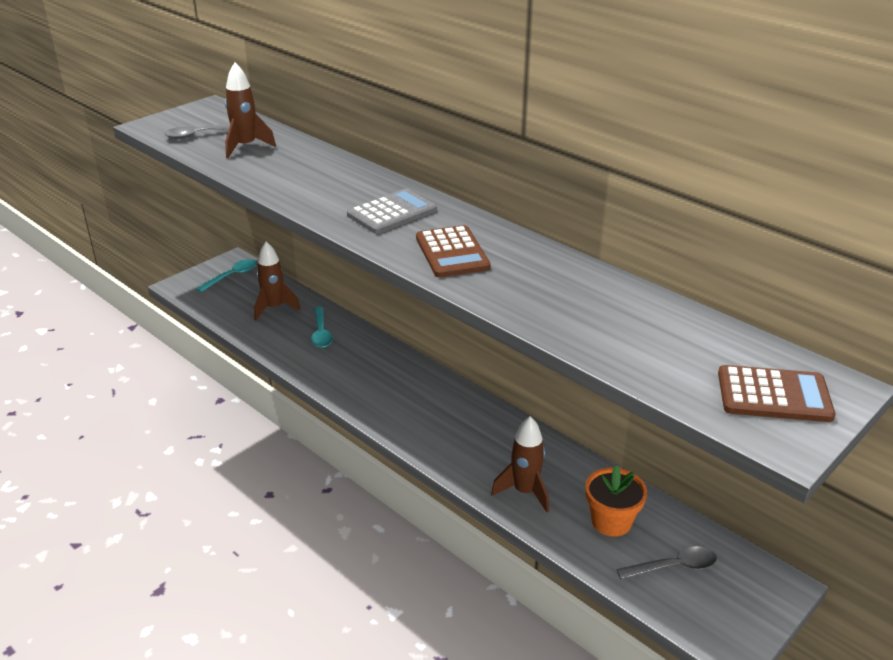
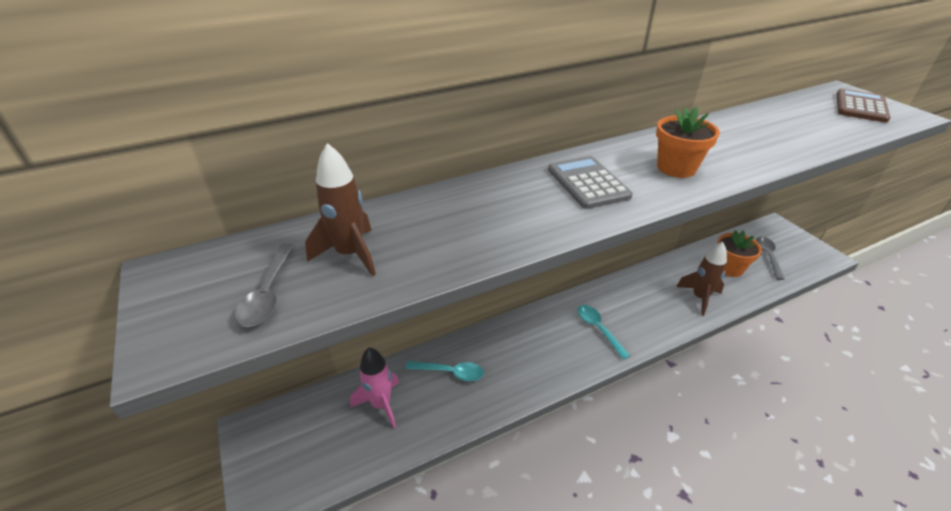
camera: 70 degrees left, 5 degrees up
(231, 276) = (283, 436): turquoise spoon -> turquoise spoon (598, 329)
(274, 308) = (381, 404): brown rocket -> pink rocket
(452, 253) = (676, 168): brown calculator -> orange flower pot

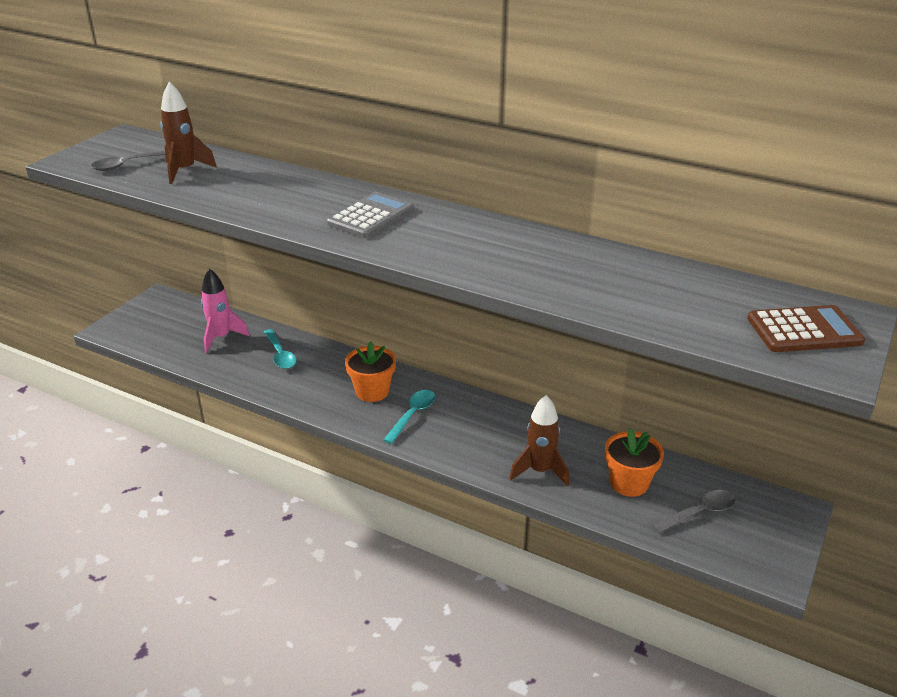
camera: 55 degrees right, 5 degrees down
(676, 168) = (450, 246): orange flower pot -> orange flower pot (372, 391)

